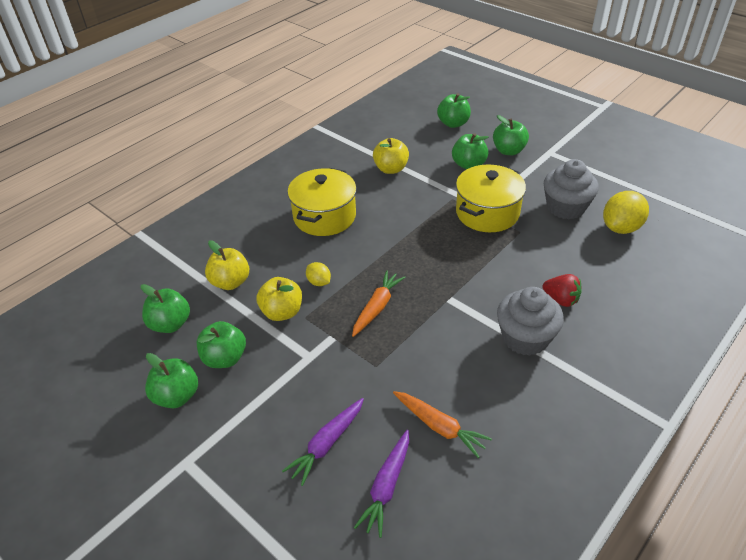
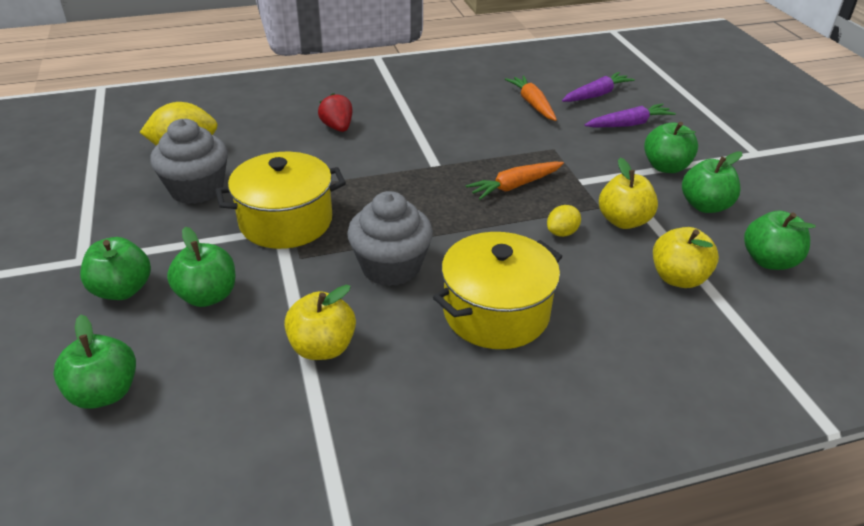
camera: 150 degrees left, 5 degrees down
(177, 396) = (763, 195): green apple -> green apple (666, 167)
(319, 282) = (562, 233): yellow lemon -> yellow lemon turned 60 degrees clockwise
(525, 338) = (405, 119): grey cupcake -> grey cupcake (391, 267)

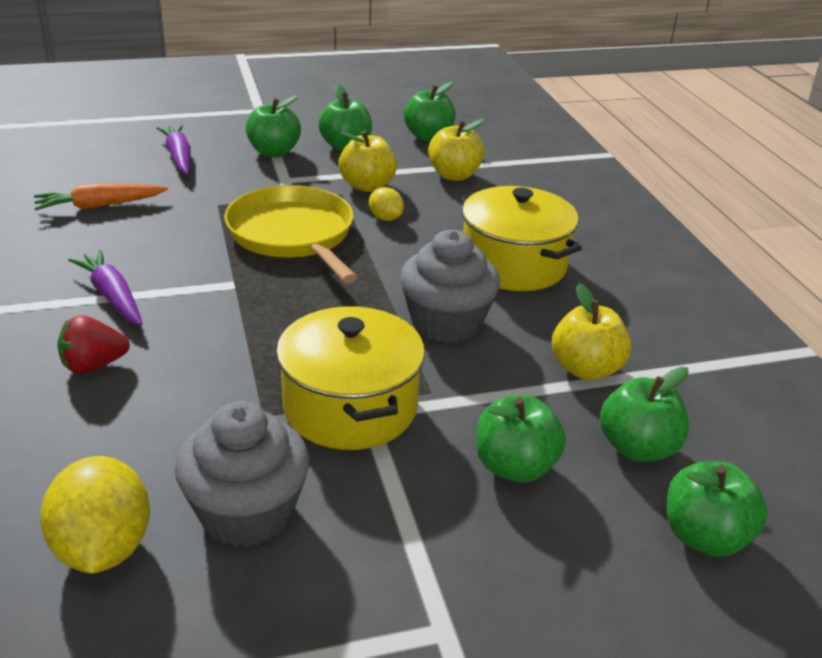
camera: 90 degrees left, 5 degrees down
(122, 290) = (513, 559): green apple -> green apple (637, 448)
(515, 186) = (293, 235): orange carrot -> yellow pan
(596, 95) = (98, 164): purple carrot -> purple carrot (112, 296)

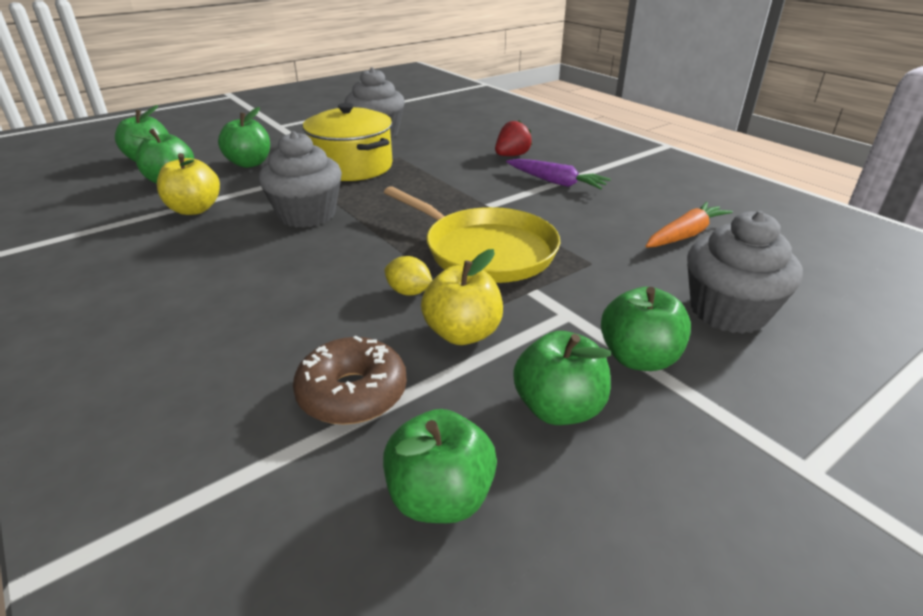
camera: 160 degrees right, 0 degrees up
(103, 548) = (425, 120): yellow lemon -> none
(179, 157) = (728, 312): purple carrot -> grey cupcake
(454, 175) = (352, 393): yellow apple -> brown donut
(513, 264) = (251, 273): yellow pot -> none

